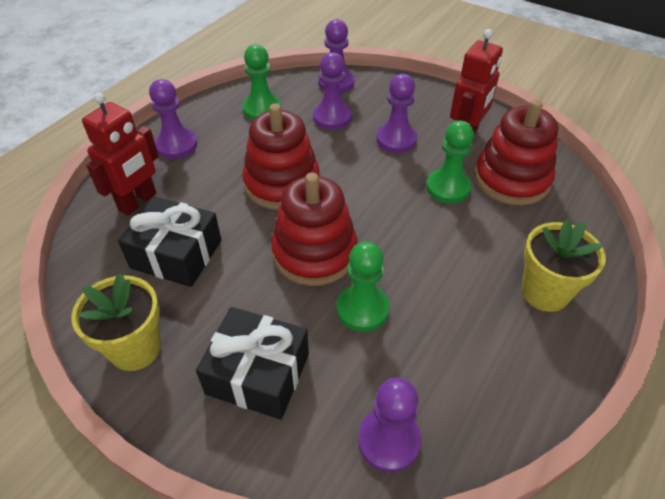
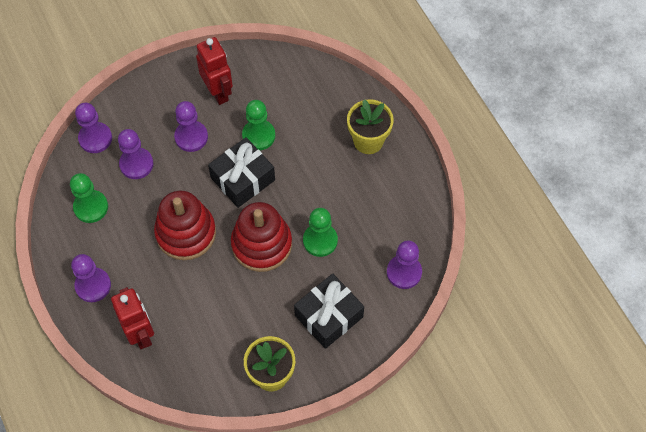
camera: 60 degrees left, 15 degrees up
(176, 254) = (209, 326): black gift -> black gift (243, 179)
(511, 179) = (276, 95): red stacking toy -> none

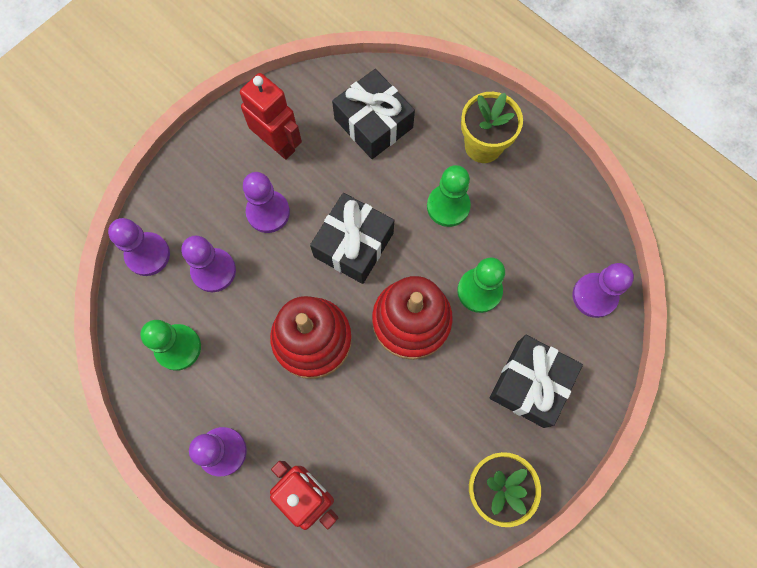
camera: 20 degrees left, 10 degrees up
(258, 136) = (350, 183): green pawn -> green pawn (448, 206)
(294, 99) = (373, 123): none -> black gift

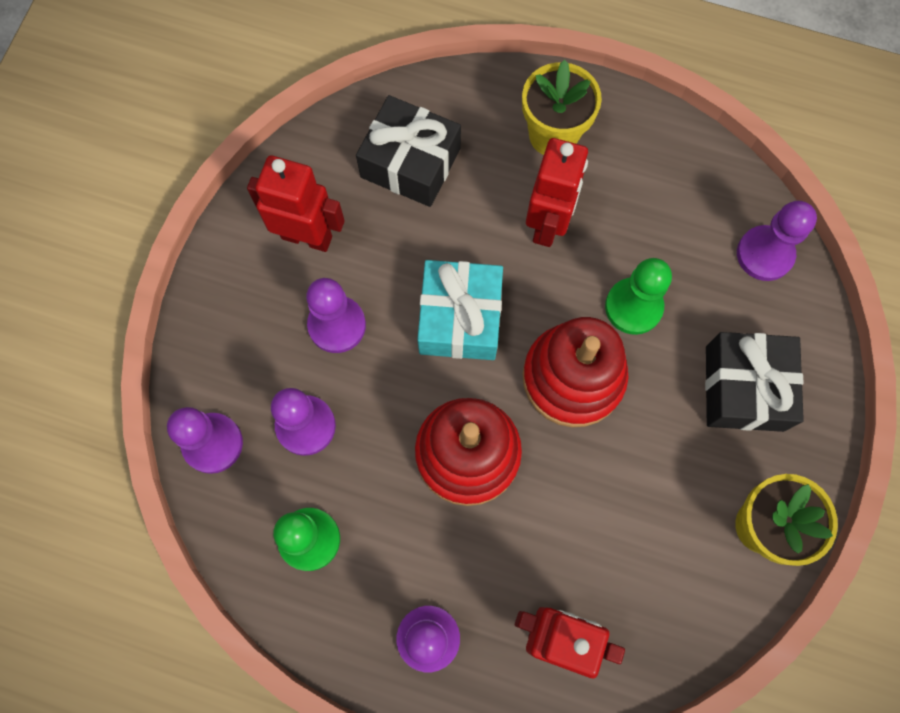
camera: 25 degrees left, 0 degrees up
(353, 244) = (460, 318): black gift -> turquoise gift
(448, 206) = (548, 224): green pawn -> red robot

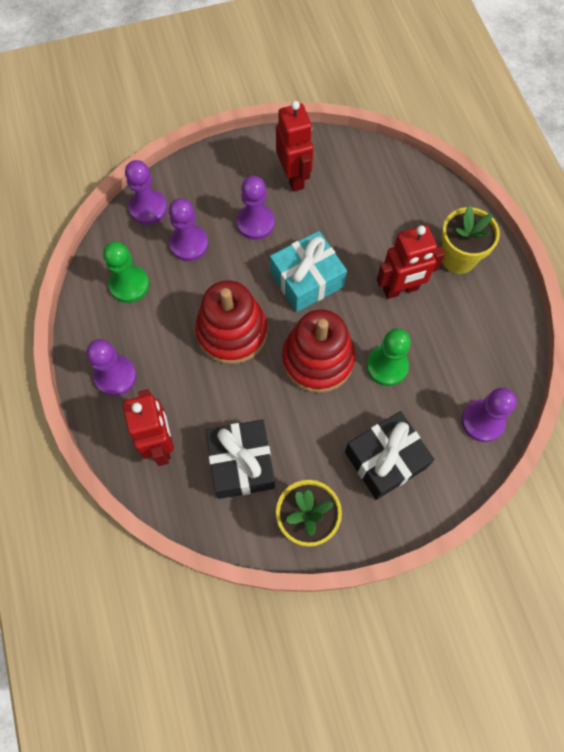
camera: 55 degrees right, 5 degrees down
(410, 163) = (378, 198): black gift -> black gift (241, 463)

